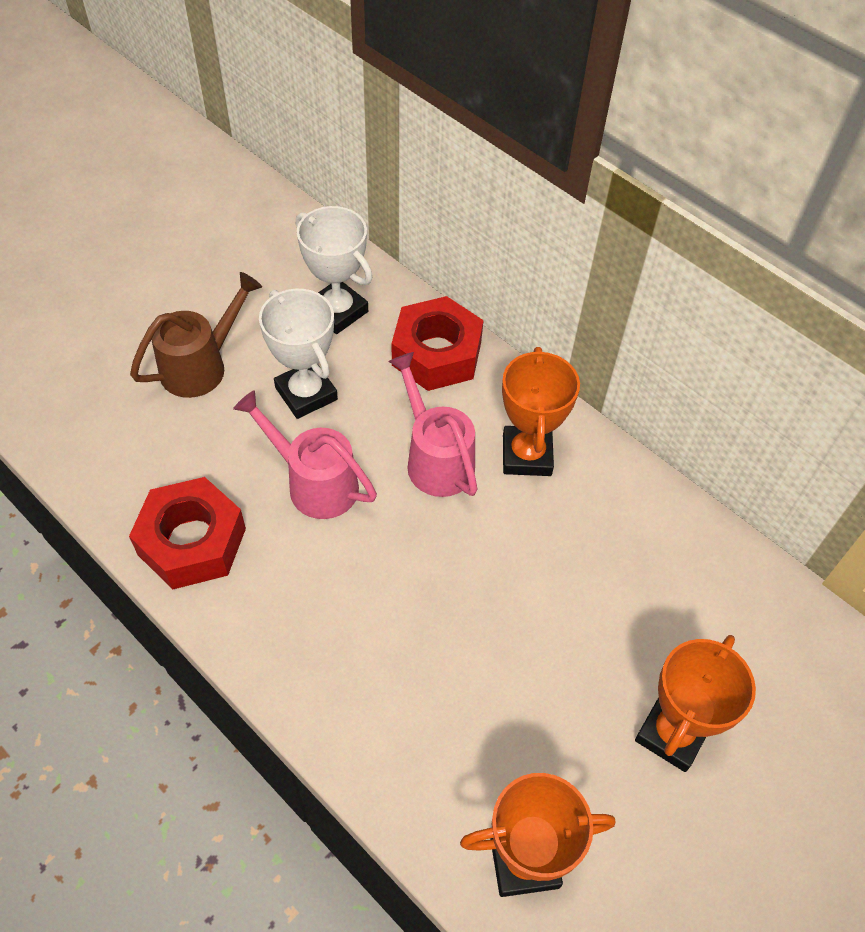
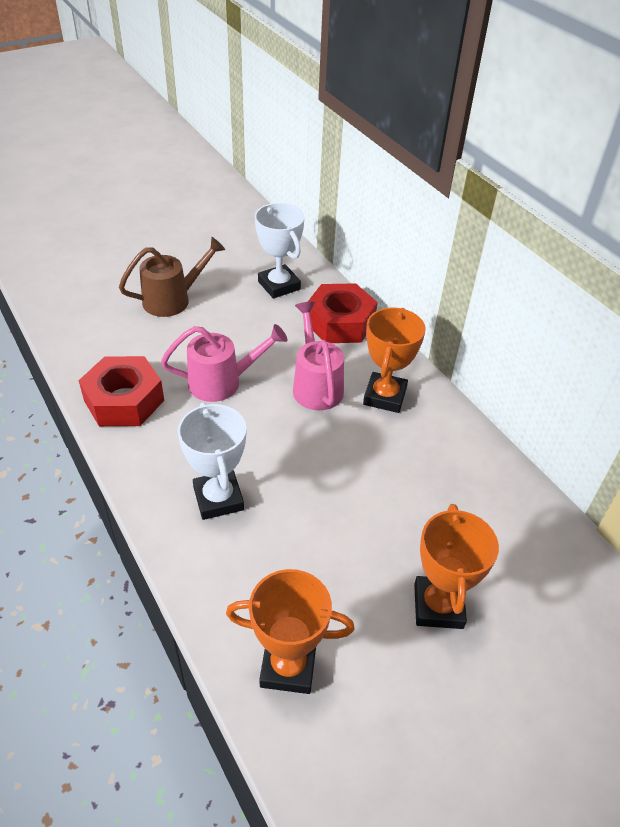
camera: 15 degrees right, 10 degrees down
(306, 393) = (238, 329): white trophy -> white trophy (218, 498)
(314, 482) = (223, 382): pink watering can -> pink watering can turned 120 degrees clockwise
(672, 733) = (438, 606): orange trophy -> orange trophy turned 45 degrees counterclockwise

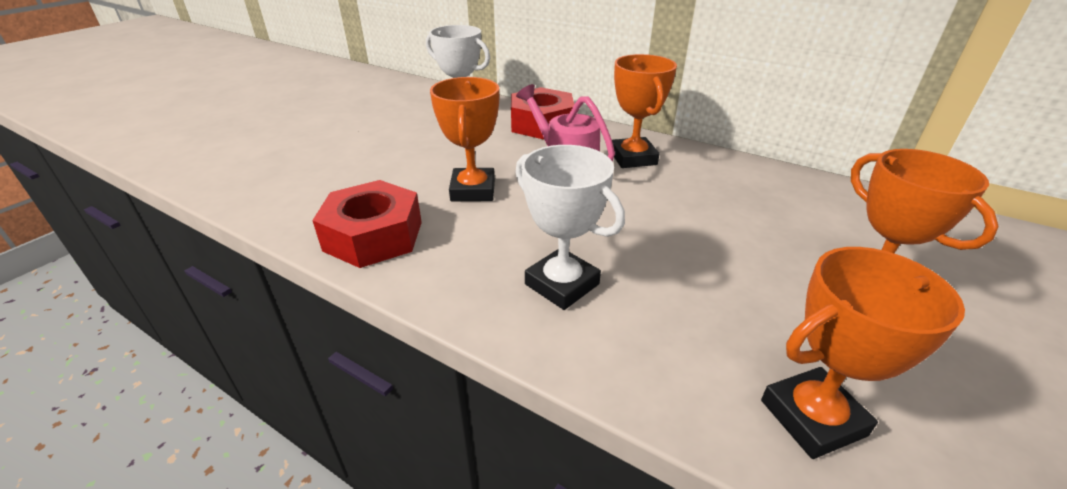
camera: 25 degrees left, 10 degrees down
(173, 299) = (365, 147): brown watering can -> none
(223, 382) = (473, 190): pink watering can -> orange trophy

